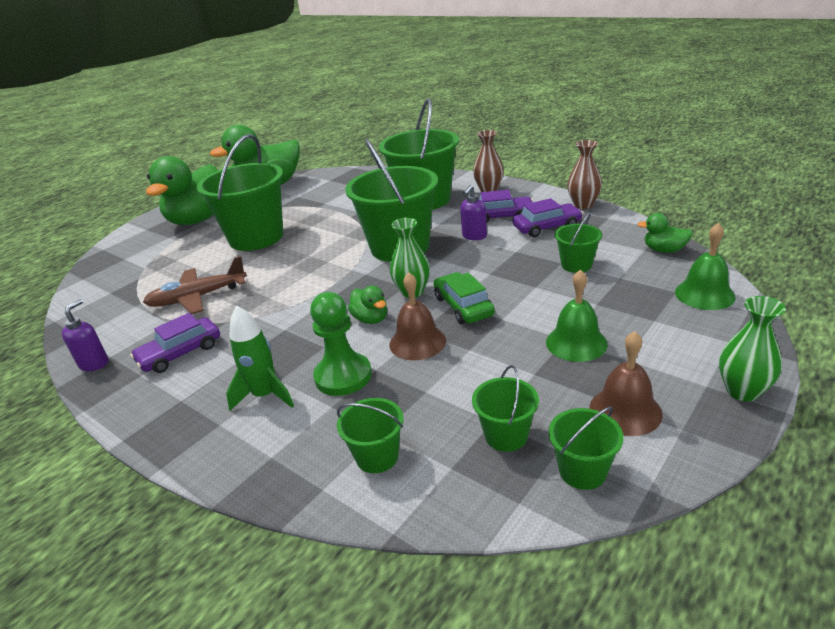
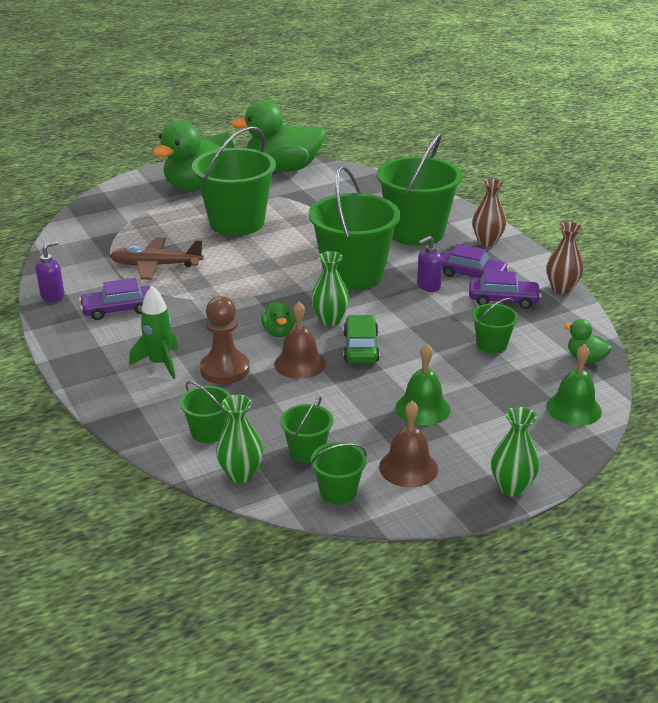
camera: 20 degrees right, 0 degrees up
(343, 376) = (224, 369): green pawn -> brown pawn
(456, 496) = (241, 474): none -> green vase

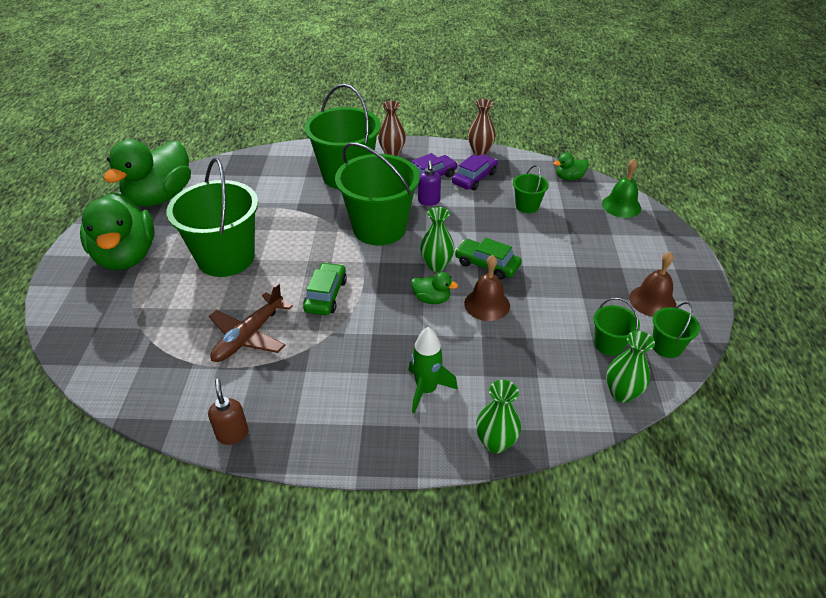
camera: 60 degrees left, 10 degrees up
(53, 296) = (232, 434): purple soap dispenser -> brown soap dispenser
(118, 309) = (306, 389): purple car -> none
(208, 432) = (553, 393): green bucket -> none
(224, 369) = (465, 351): brown pawn -> none
(234, 280) = (326, 295): none -> green car
(423, 408) = (585, 266): green bell -> none
(511, 487) = (694, 265): green vase -> green vase (495, 443)

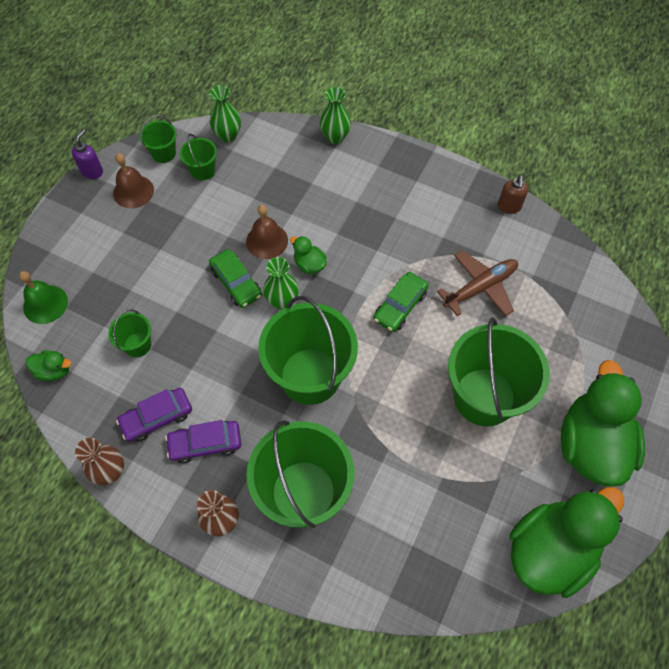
camera: 155 degrees left, 20 degrees up
(426, 390) = (359, 188): green rocket -> none
(429, 201) = (234, 398): purple soap dispenser -> purple soap dispenser (92, 171)

